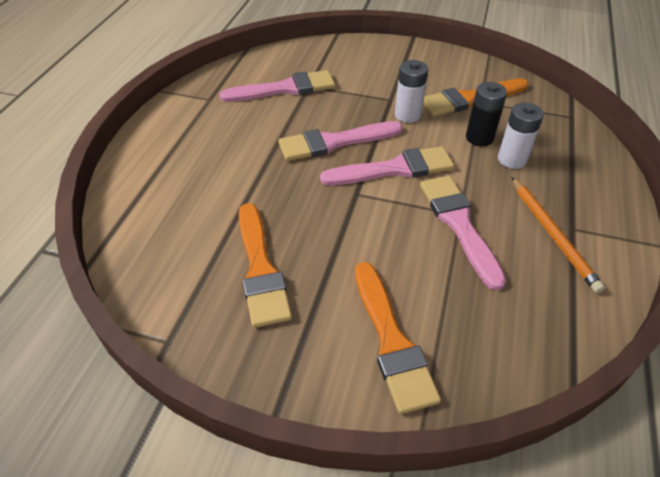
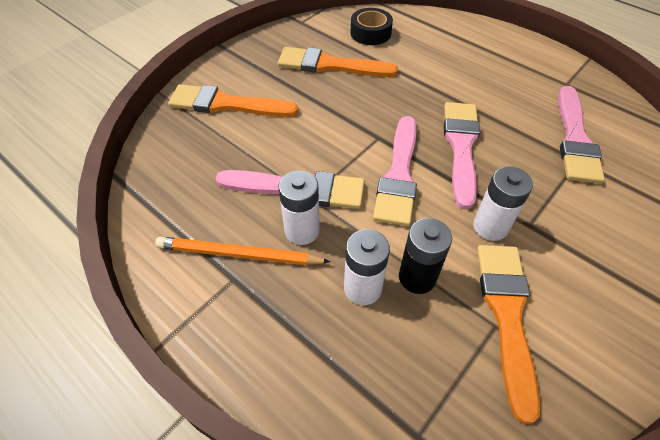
camera: 115 degrees right, 5 degrees up
(172, 253) = (370, 33): none -> black tape
(497, 206) = (302, 230): none -> white battery

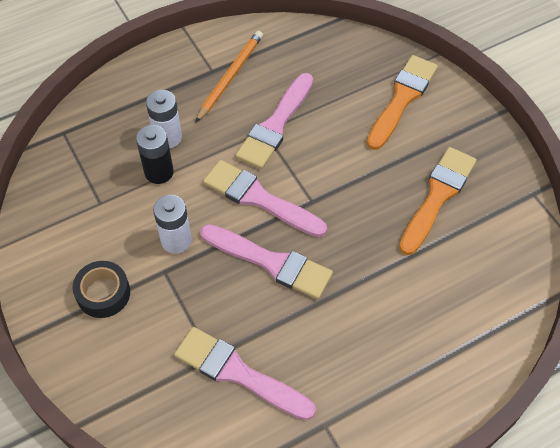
camera: 110 degrees right, 5 degrees up
(302, 230) = (233, 117): white battery -> none
(370, 33) = (490, 256): black tape -> black tape (103, 293)
(507, 315) = (103, 213): orange brush -> none

